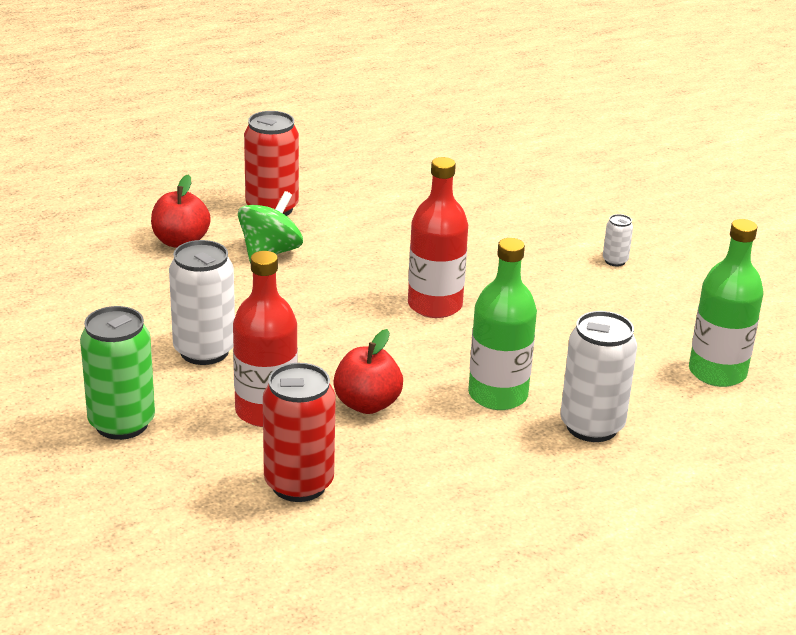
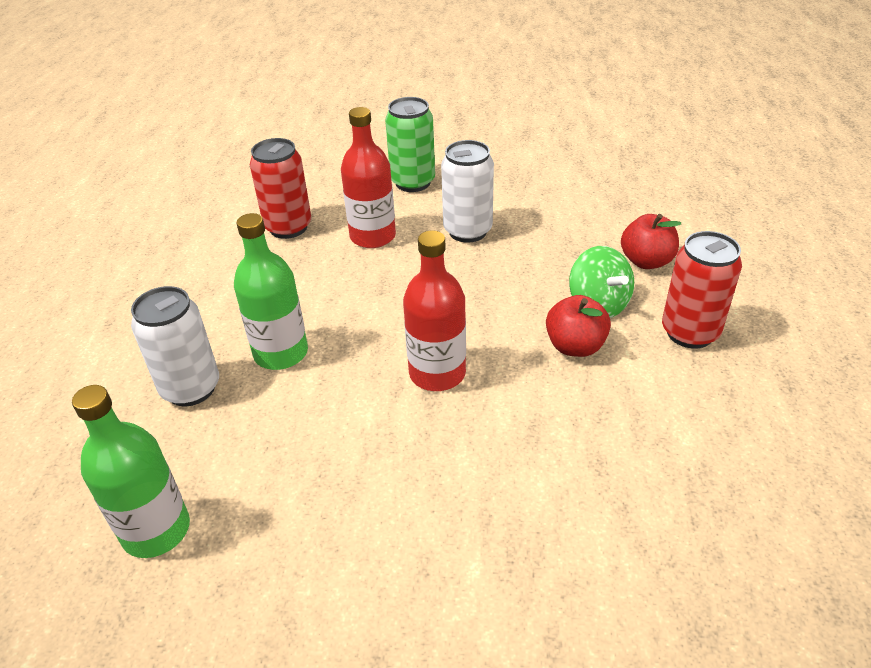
camera: 125 degrees right, 10 degrees up
(367, 404) = (337, 282): red apple -> red apple (575, 346)
(615, 261) = (414, 577): white can -> none

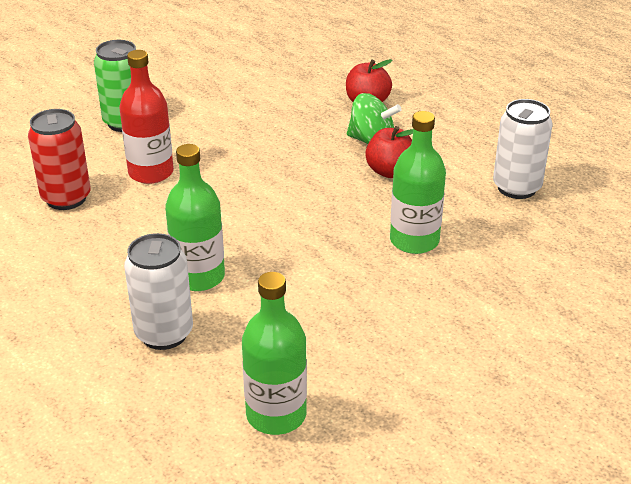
camera: 45 degrees left, 5 degrees down
(437, 373) = (327, 230): red bottle -> none
(467, 231) = (220, 137): white can -> white can (516, 187)
(500, 437) = (414, 241): none -> green bottle
(690, 332) = (444, 131): red can -> none

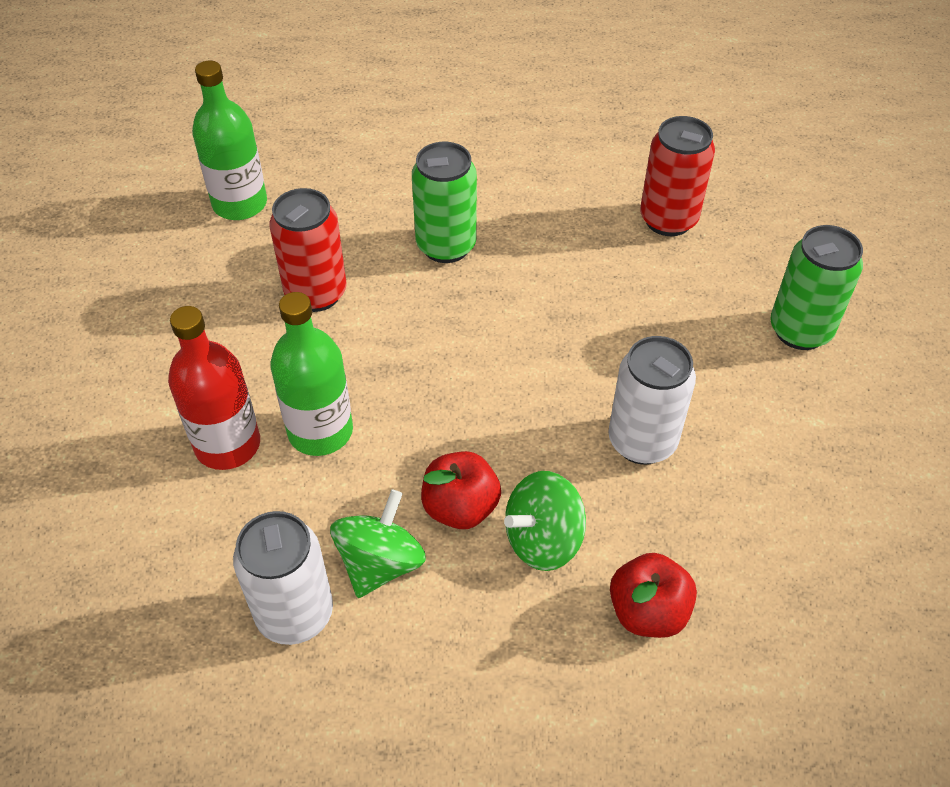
camera: 130 degrees right, 15 degrees up
(151, 173) = (661, 299): red bottle -> red bottle (228, 445)
(164, 333) = (397, 191): white can -> white can (642, 441)
(199, 277) = (446, 246): green bottle -> green can
(316, 309) = (316, 293): none -> red can
(455, 178) = (380, 563): none -> green spinning top

